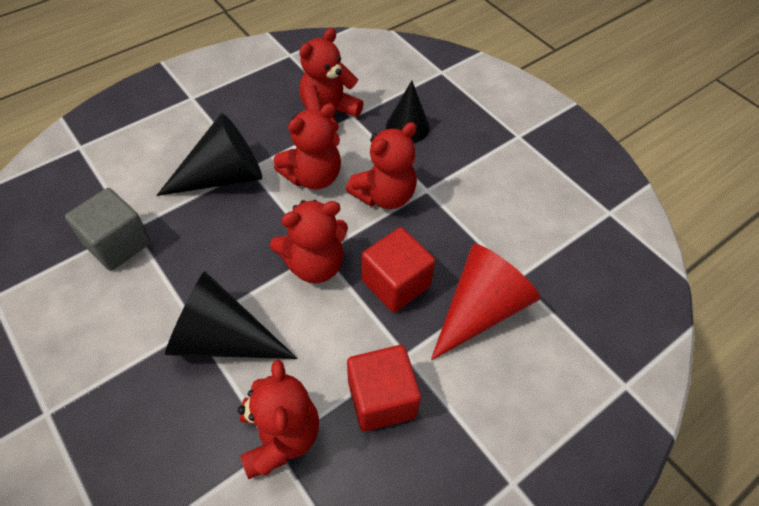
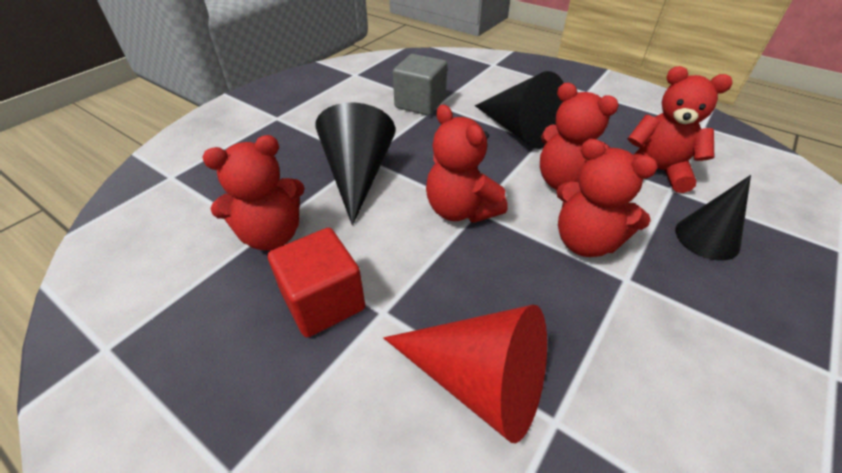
camera: 75 degrees right, 10 degrees down
(396, 283) = (472, 280): red cube -> none

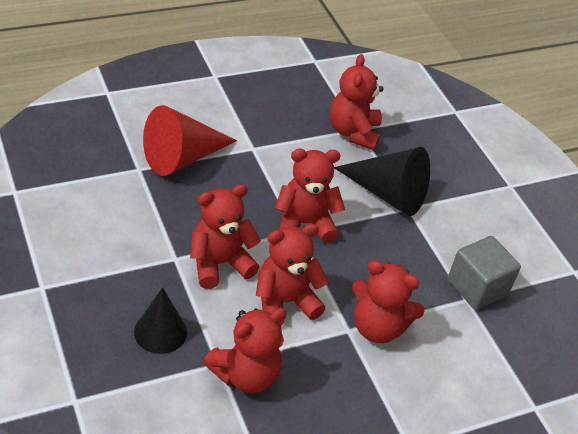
camera: 115 degrees right, 0 degrees up
(323, 301) = (280, 131): red cube -> none
(519, 130) = (377, 327): black cone -> red teddy bear

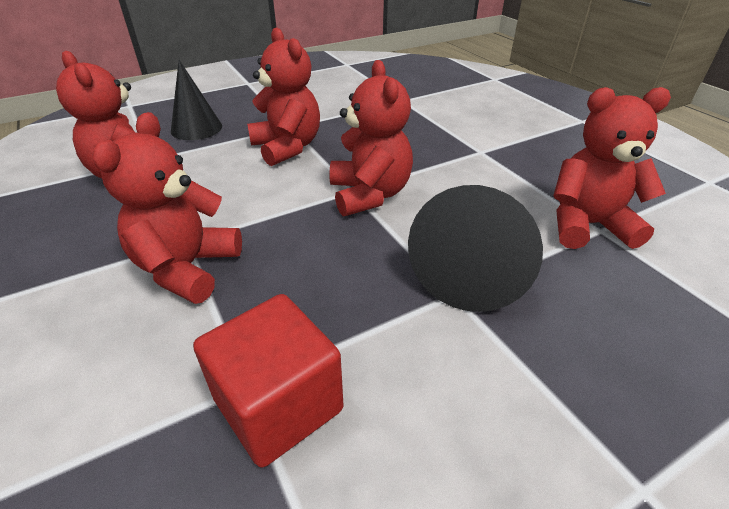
camera: 90 degrees right, 5 degrees down
(182, 157) = (433, 116): red cone -> none
(285, 302) = (234, 190): red teddy bear -> none
(477, 287) = (278, 405): grey cube -> red cube

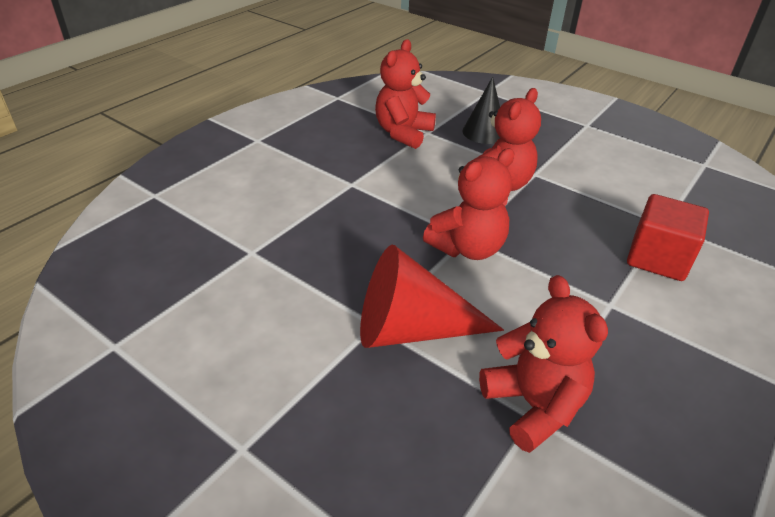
camera: 65 degrees right, 0 degrees up
(187, 268) = (327, 195): red teddy bear -> none
(278, 405) = (244, 268): red cube -> red cube (658, 258)
(472, 268) = (412, 329): black cone -> red cone

